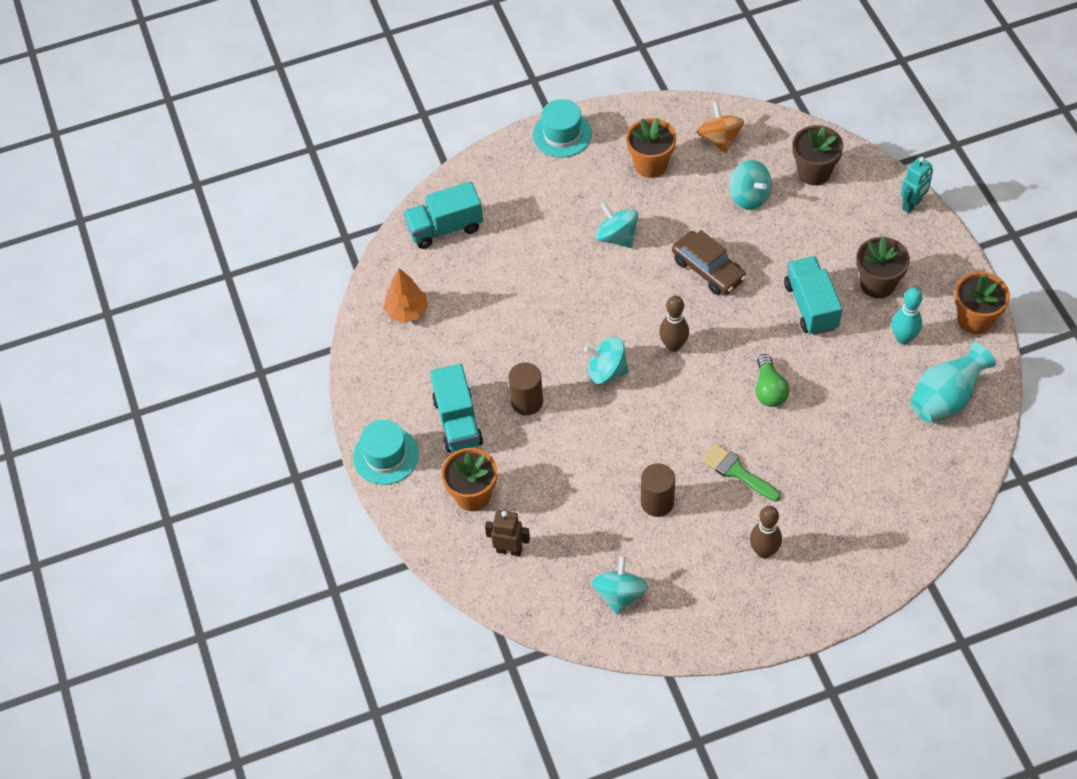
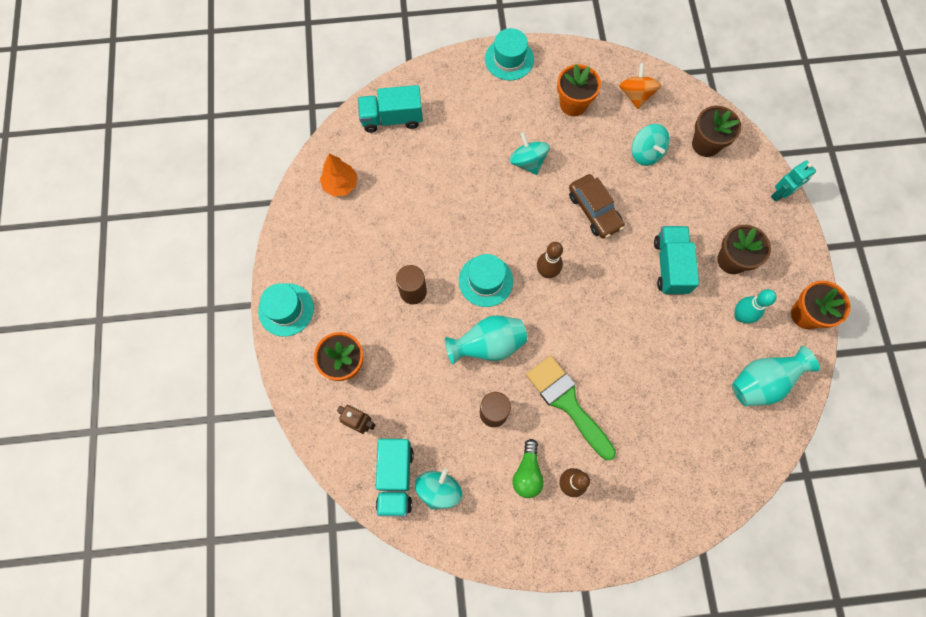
camera: 10 degrees right, 15 degrees up
(458, 421) = (352, 294): turquoise truck -> turquoise truck (395, 478)
(606, 371) = (485, 281): turquoise spinning top -> turquoise hat
(629, 436) = (488, 345): none -> turquoise vase
(737, 471) = (567, 402): green brush -> green brush, size x1.56
(769, 389) = (615, 334): green light bulb -> green light bulb (527, 473)

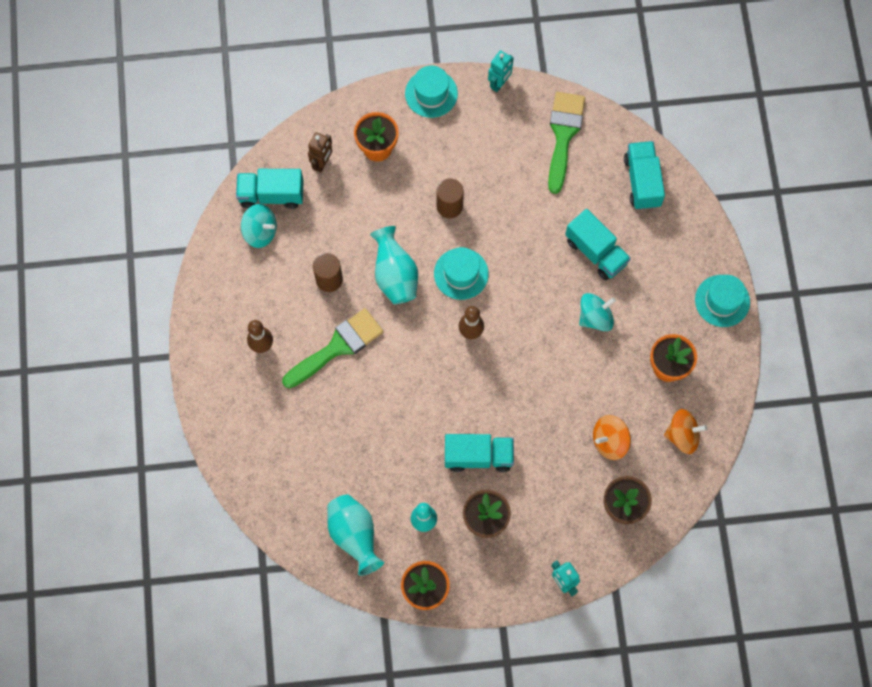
camera: 90 degrees right, 0 degrees up
(280, 243) = (499, 84): none -> turquoise robot
(340, 185) = (563, 135): orange tree -> green brush
(462, 159) = (596, 252): none -> turquoise truck
(527, 473) = (273, 309): green light bulb -> none
(594, 210) = (540, 383): brown car -> none
(646, 153) = (609, 441): turquoise spinning top -> orange spinning top

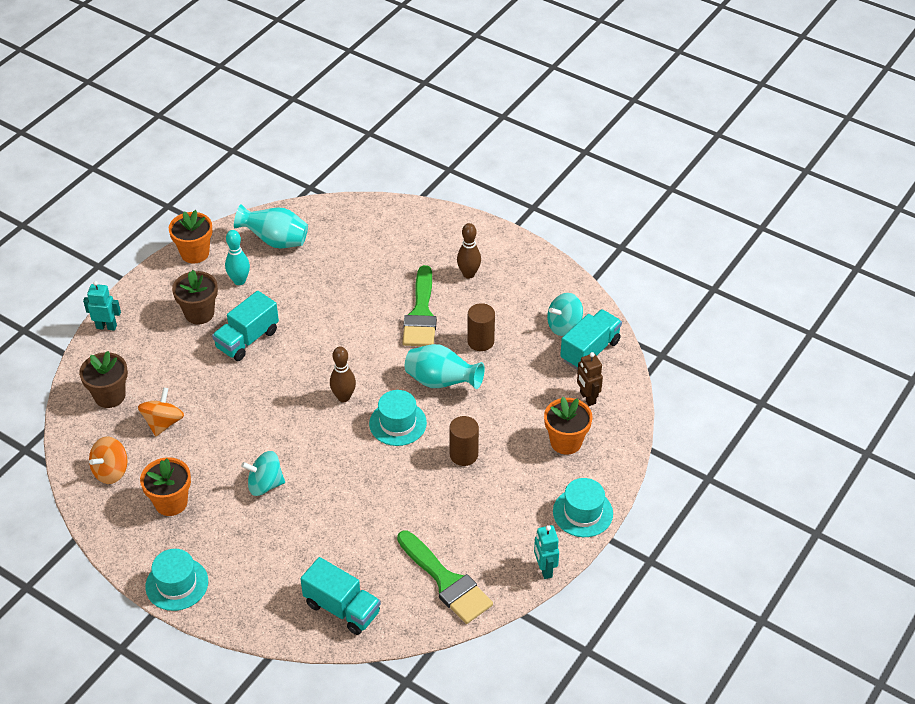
camera: 130 degrees right, 25 degrees down
(595, 317) = (265, 484): turquoise spinning top -> turquoise spinning top turned 75 degrees clockwise
(596, 252) = (317, 526): turquoise truck -> none

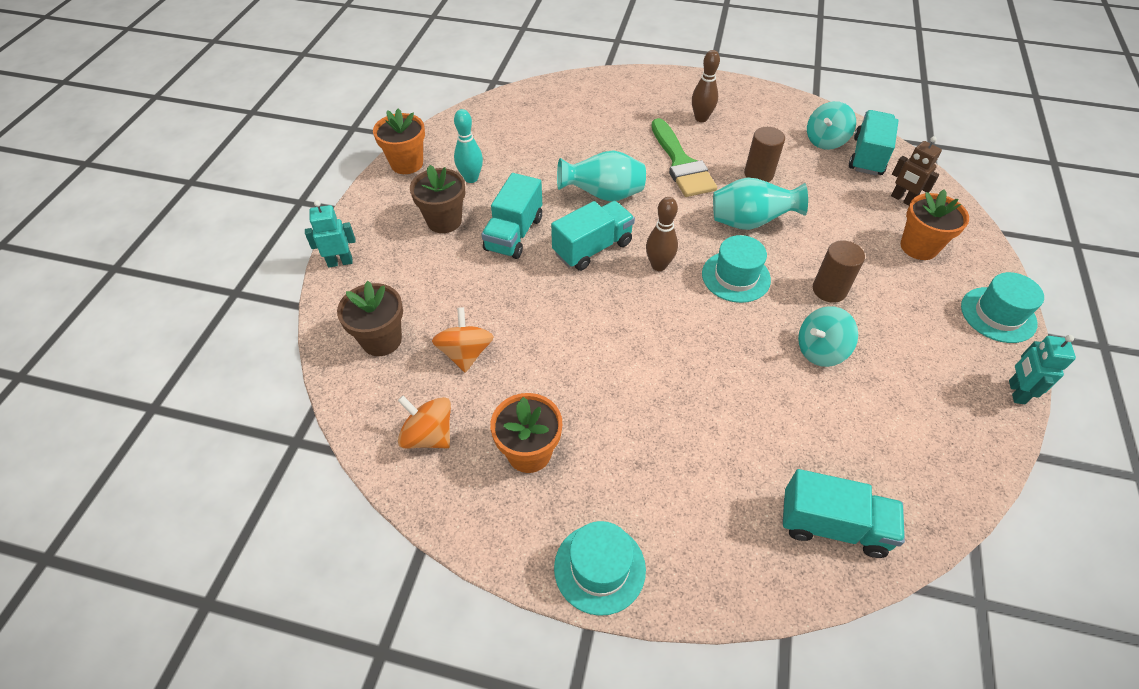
camera: 20 degrees left, 5 degrees up
(111, 471) = (428, 435): orange spinning top -> orange spinning top turned 105 degrees clockwise
(265, 484) = (633, 391): turquoise spinning top -> turquoise spinning top (820, 350)
(275, 241) = (488, 133): turquoise vase -> turquoise vase (603, 195)
(301, 368) = (592, 248): none -> turquoise truck
(446, 581) = (925, 444): green brush -> none
(544, 569) = (1016, 392): turquoise robot -> turquoise robot turned 45 degrees clockwise

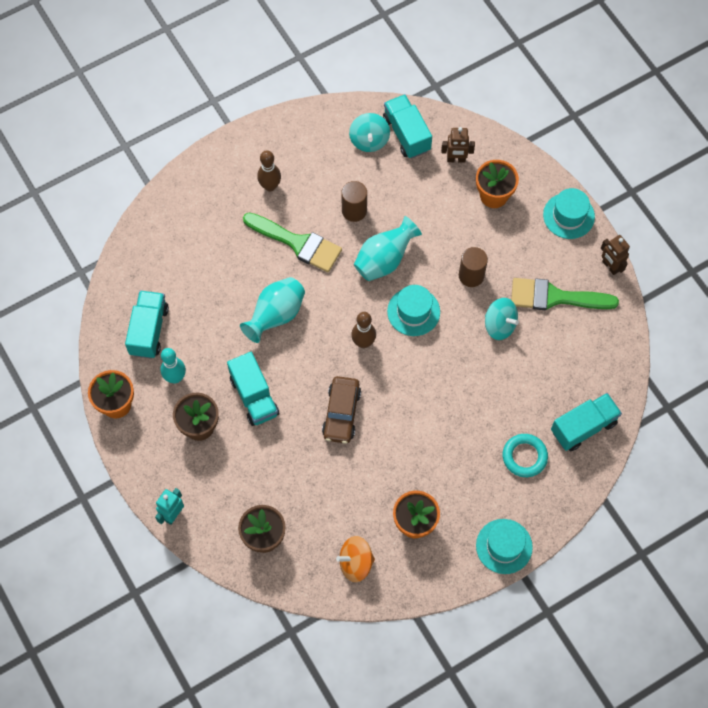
camera: 45 degrees left, 15 degrees up
(465, 353) = (320, 501): orange spinning top -> none
(573, 302) = (341, 413): none -> brown car
(592, 248) = (312, 364): turquoise truck -> turquoise truck (149, 330)
(724, 494) = (524, 456): none -> turquoise ring
(820, 350) = (499, 325): turquoise spinning top -> turquoise spinning top turned 75 degrees counterclockwise
(914, 372) = (555, 297): none -> green brush
(1016, 392) = (610, 266): turquoise robot -> brown robot

